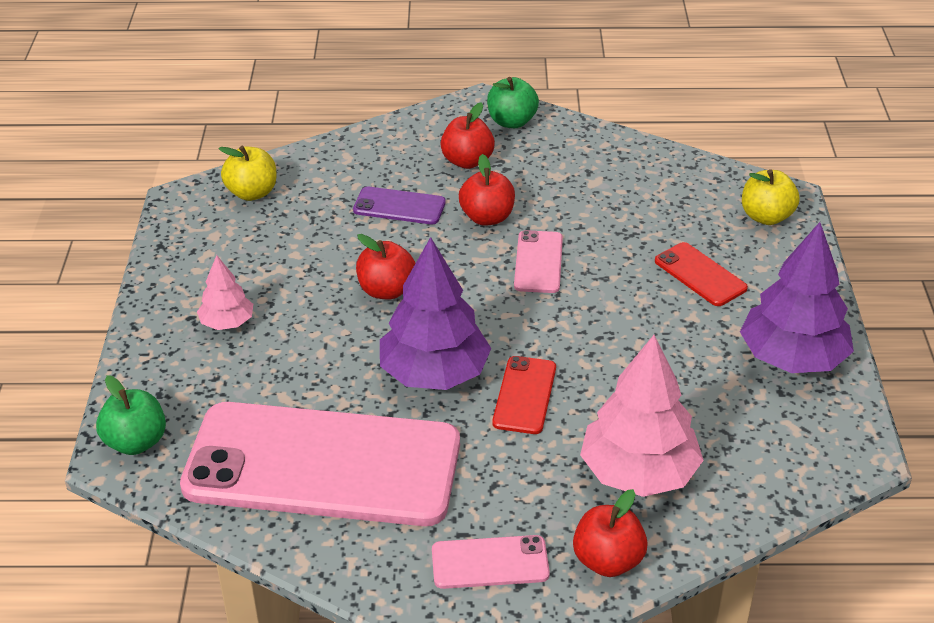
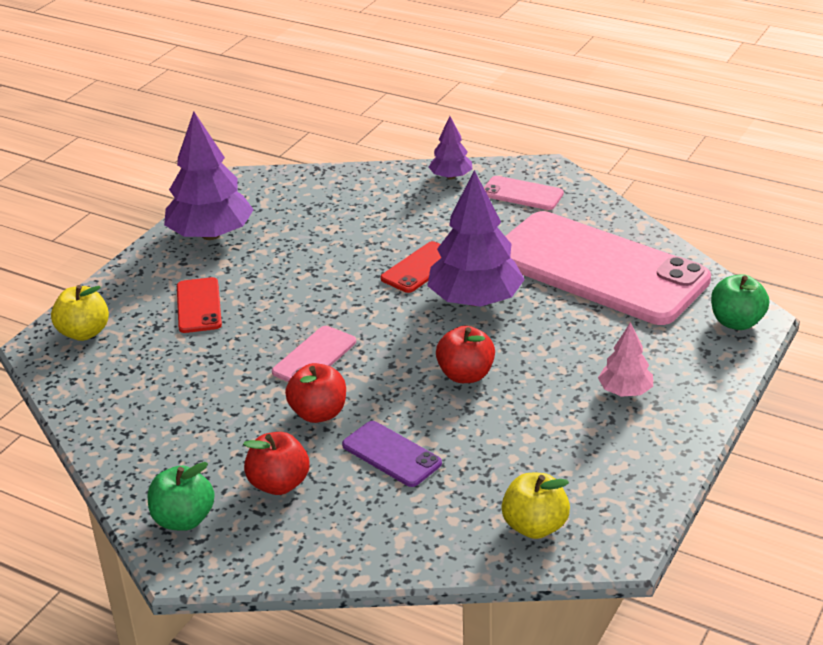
camera: 150 degrees left, 5 degrees down
(608, 560) = (451, 177): red apple -> purple tree
(638, 473) = (389, 207): pink tree -> none

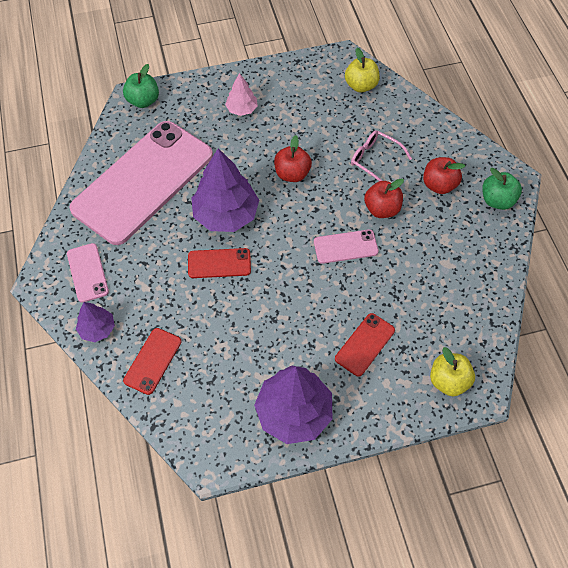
camera: 135 degrees left, 25 degrees up
(375, 190) = (153, 361): none -> red phone
(391, 454) = (375, 160): purple phone -> pink glasses
(598, 268) = (143, 181): pink phone -> pink phone turned 45 degrees clockwise

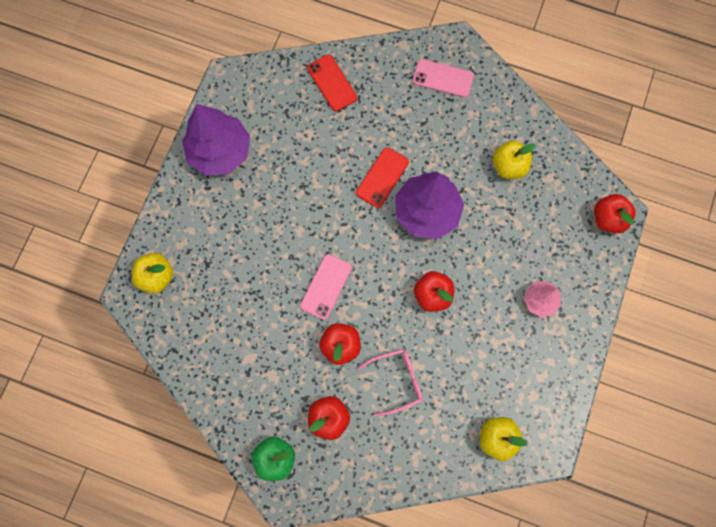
camera: 125 degrees right, 15 degrees up
(97, 329) = (386, 60): purple tree -> none
(143, 101) = (608, 219): green apple -> red apple
(143, 181) = (508, 166): pink phone -> yellow apple
(364, 344) = (231, 237): red phone -> none

